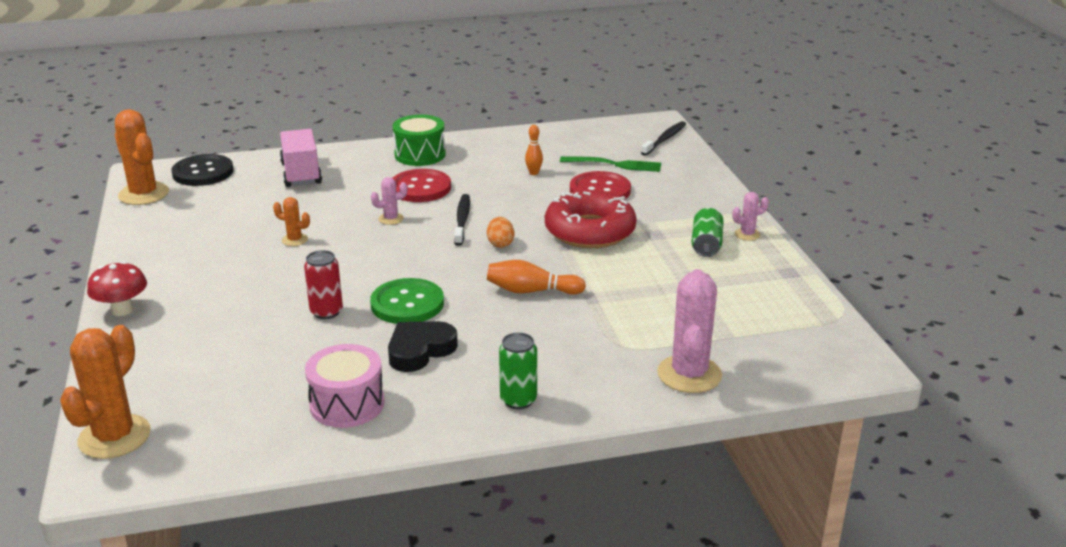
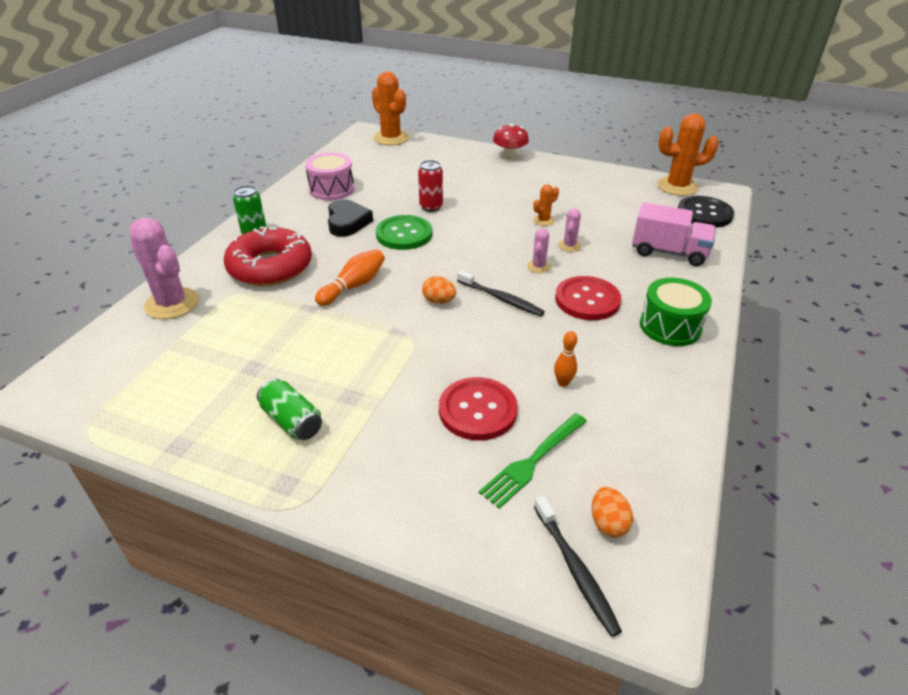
camera: 125 degrees right, 10 degrees up
(590, 231) = (404, 359): red donut -> red donut (270, 267)
(626, 138) = (608, 523): none -> orange egg
(747, 234) = (269, 467): pink cactus -> pink cactus (569, 246)

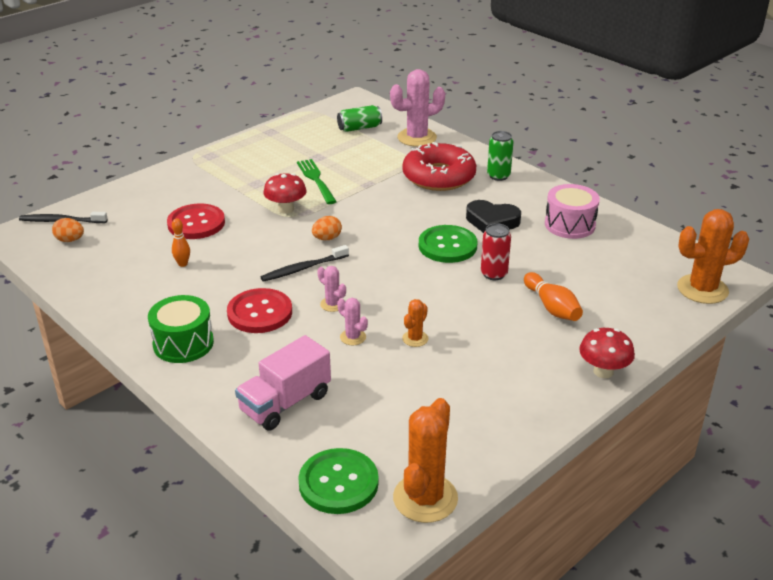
camera: 115 degrees right, 5 degrees down
(292, 421) = (255, 163): green can -> green can (359, 128)
(353, 286) = (381, 206): orange bowling pin -> orange bowling pin (552, 307)
(398, 348) = (286, 209): none -> red mushroom
(533, 461) = (136, 230): green fork -> green fork (316, 180)
(543, 220) = (415, 339): orange cactus -> orange cactus turned 45 degrees clockwise
(704, 214) = (338, 483): black button -> green button

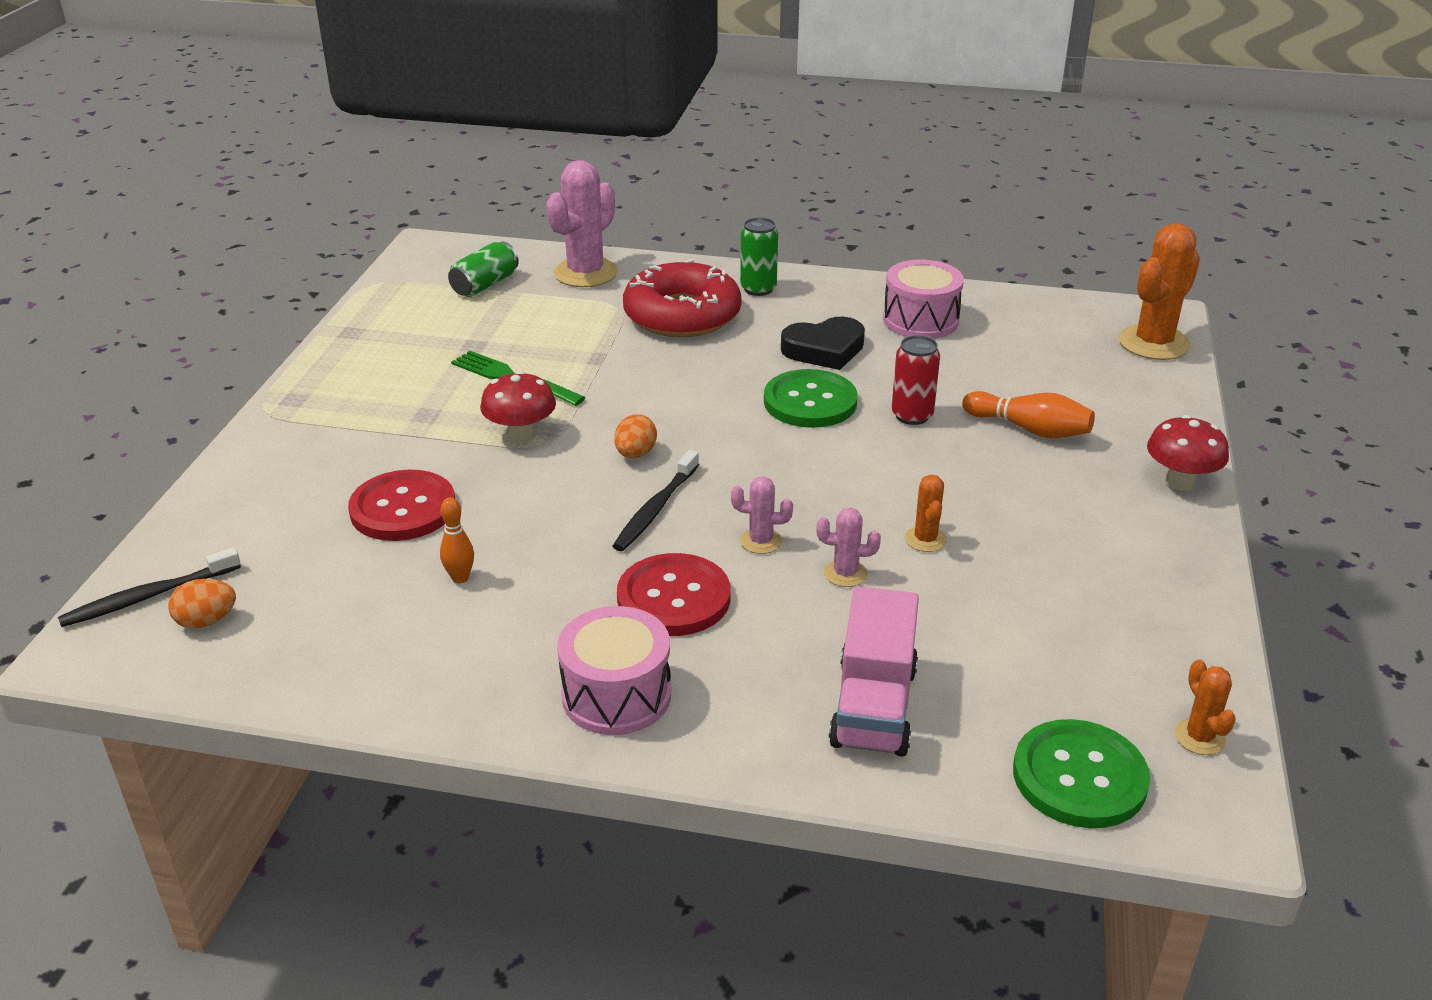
camera: 35 degrees left, 0 degrees up
(183, 343) = (616, 695): green drum -> pink drum
(425, 498) = (1199, 737): orange cactus -> orange cactus, size x0.49

